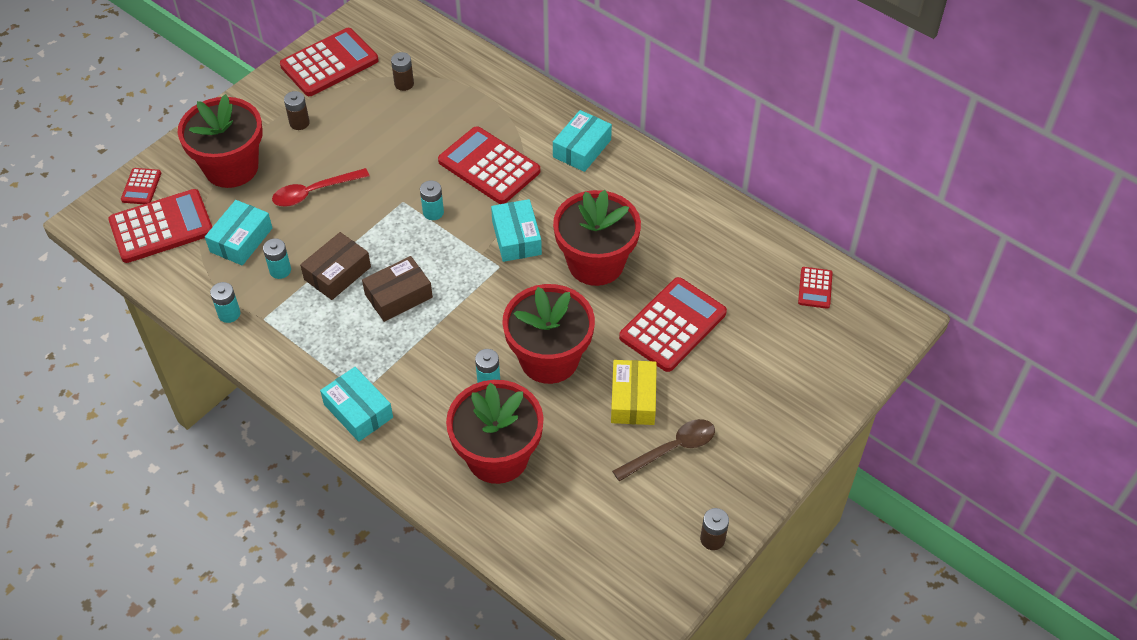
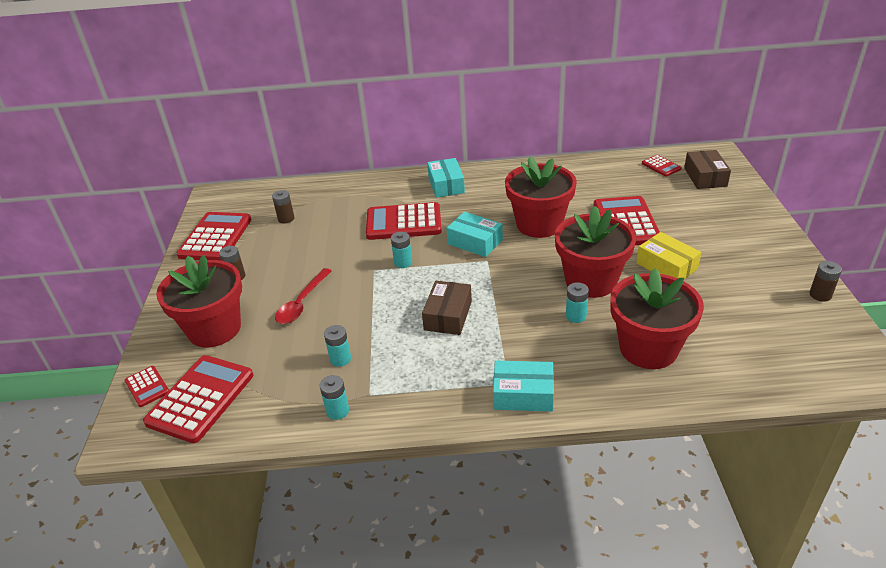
camera: 40 degrees left, 15 degrees down
(241, 240) = (282, 362): turquoise box -> none
(337, 273) = (386, 332): brown box -> brown box (705, 177)
(671, 449) = (726, 273): brown spoon -> none

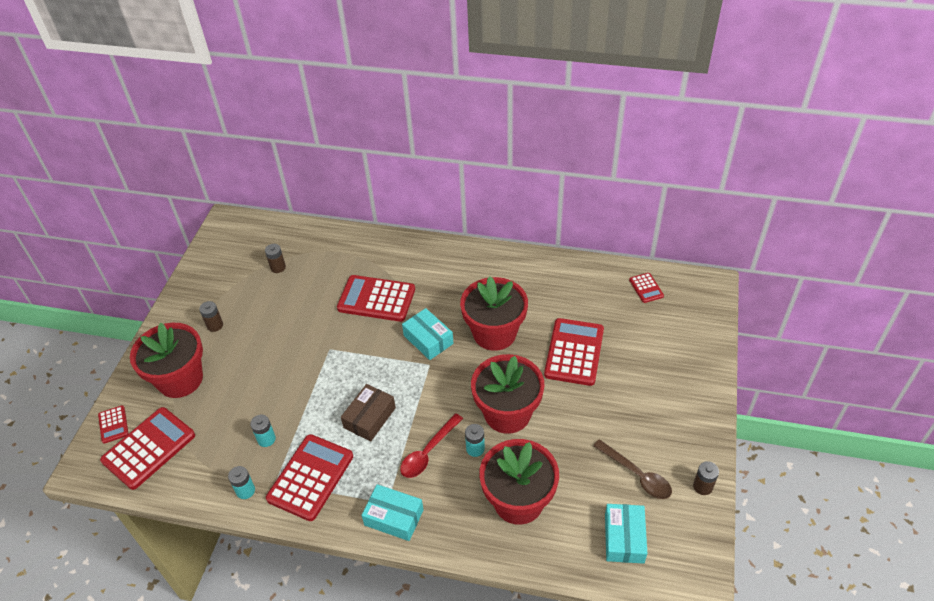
camera: 15 degrees right, 10 degrees up
(215, 237) = (212, 275): red calculator -> red calculator (310, 477)
(302, 303) = (257, 370): red spoon -> red spoon (428, 452)
(403, 262) = (357, 347): turquoise battery -> none
(446, 185) = (433, 261): turquoise box -> turquoise box (624, 538)
(666, 266) = (583, 415): yellow box -> none
(705, 177) = (681, 313): brown box -> none
(751, 300) = (637, 475): none -> brown spoon

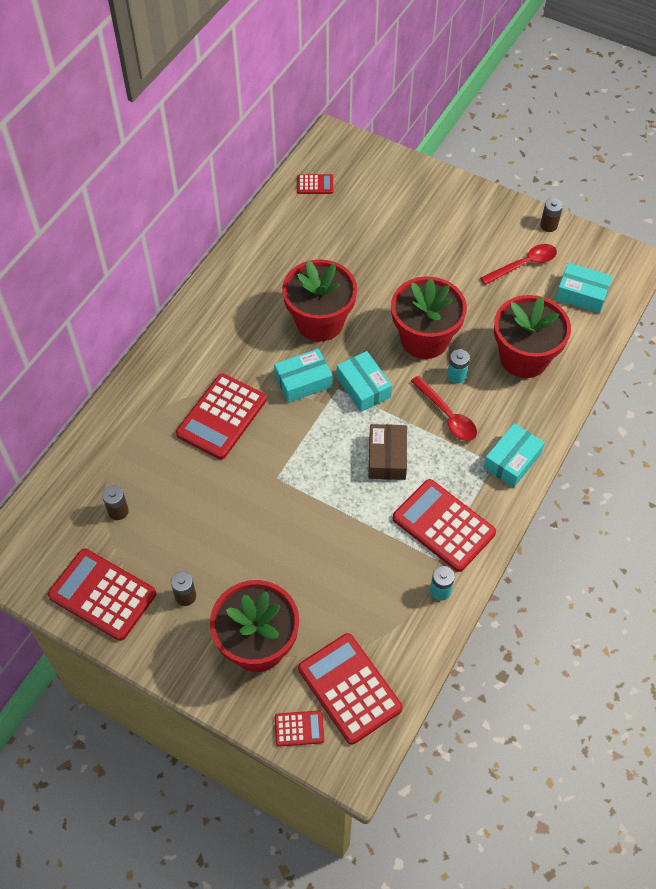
camera: 75 degrees left, 10 degrees up
(266, 439) = (380, 561): turquoise battery -> none
(369, 418) = (387, 457): brown box -> brown box turned 45 degrees clockwise
(437, 382) = (363, 387): none -> turquoise box
(574, 352) = (371, 265): red calculator -> red calculator (102, 595)
(637, 475) = (524, 265): brown spoon -> red spoon

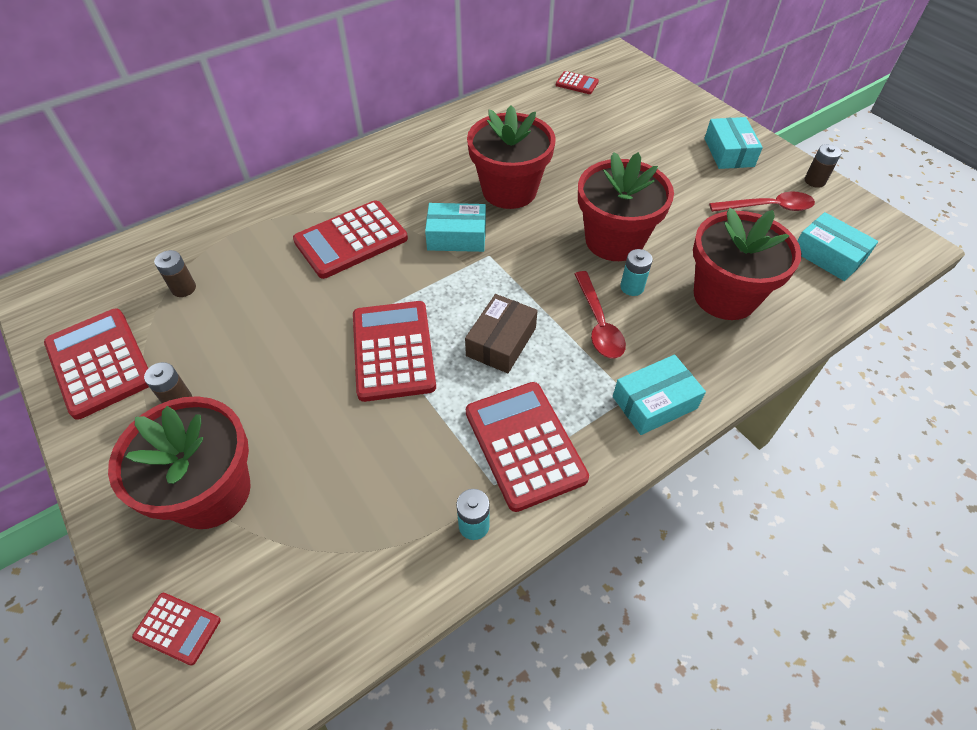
camera: 25 degrees right, 5 degrees down
(349, 688) = (277, 603): red calculator -> red calculator (393, 351)
(363, 387) = (518, 263): turquoise box -> turquoise box (729, 152)

